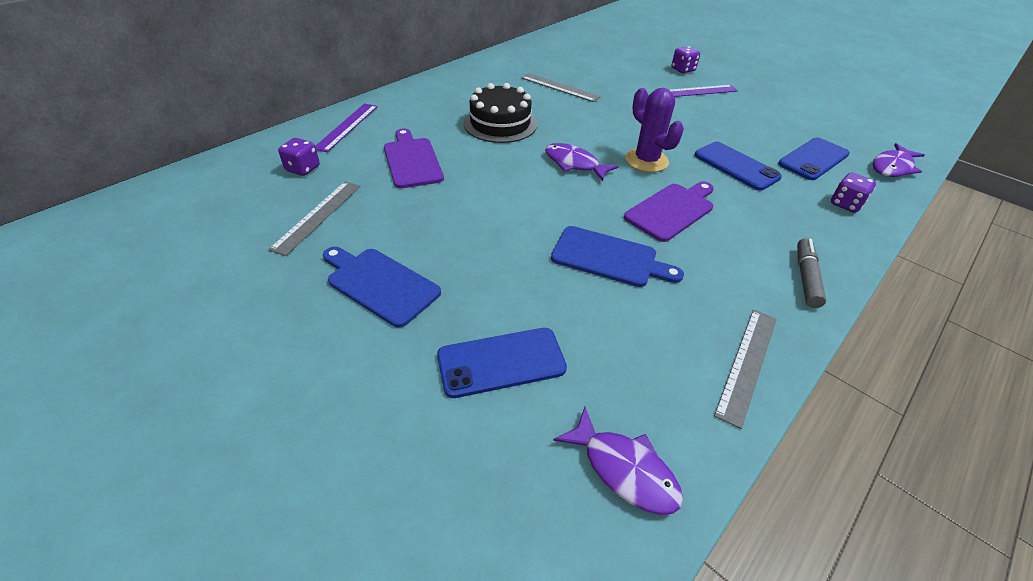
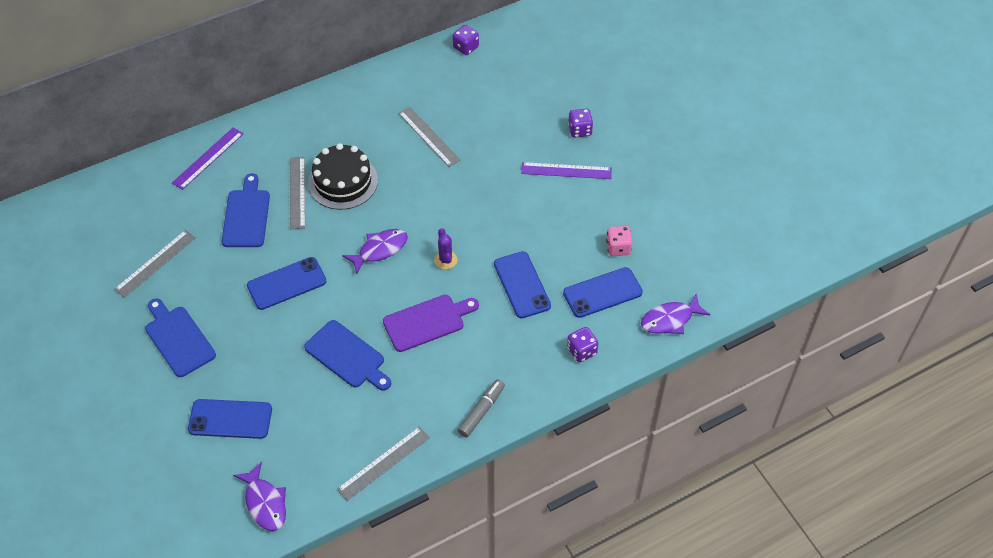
camera: 20 degrees right, 10 degrees up
(303, 169) = (158, 206): purple dice -> purple dice (466, 47)
(412, 160) = (246, 215): purple cutting board -> blue cutting board
(458, 137) = (297, 192): none -> grey ruler
(491, 206) = (287, 284): none -> blue phone
(574, 164) = (380, 250): purple fish -> purple fish turned 90 degrees clockwise
(646, 160) = (445, 260): purple cactus -> purple cactus, size x0.58
(791, 129) = (618, 248): none -> pink dice

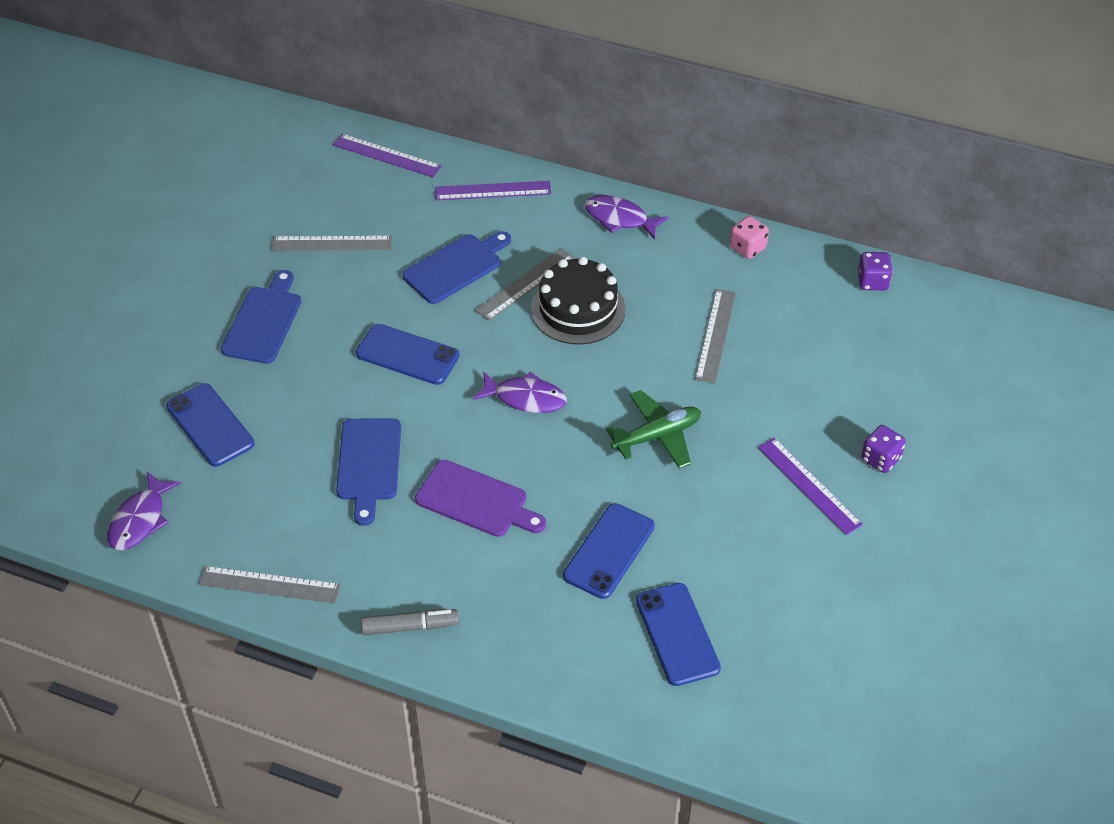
camera: 50 degrees right, 5 degrees down
(116, 188) = (387, 155): none -> purple ruler
(445, 260) = (571, 461): purple cactus -> none
(469, 210) = (657, 436): none -> green plane
(581, 351) = (578, 667): purple dice -> none
(602, 293) = (677, 634): blue phone -> blue phone turned 45 degrees clockwise
(618, 248) = (756, 607): pink dice -> pink dice (747, 248)
(670, 319) = (709, 727): purple fish -> purple fish (619, 218)

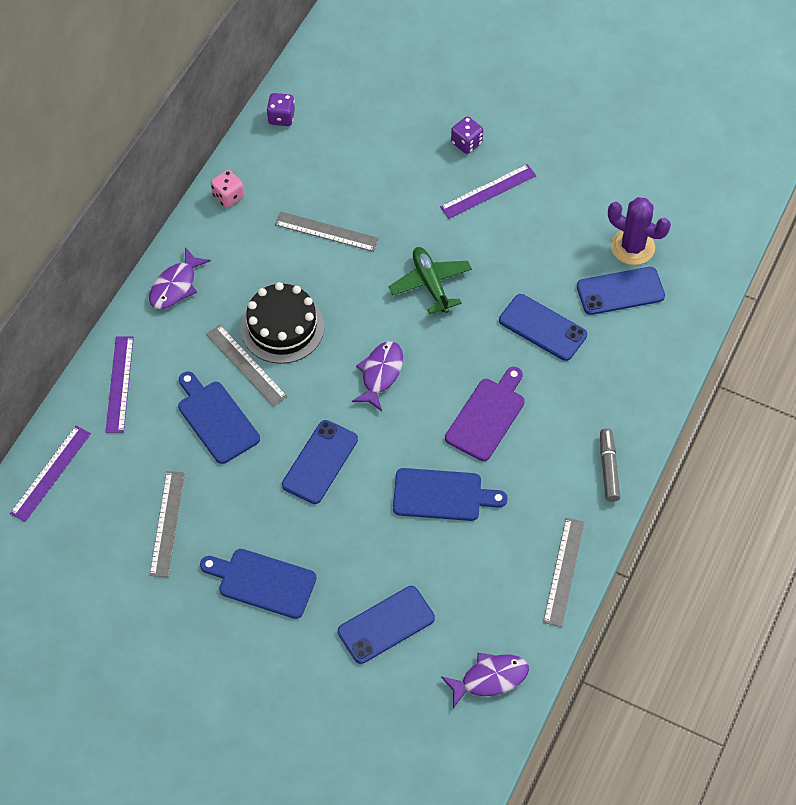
camera: 85 degrees left, 10 degrees up
(140, 520) = (490, 678): purple fish -> purple fish turned 45 degrees counterclockwise
(751, 647) = (632, 247): none -> purple cactus

